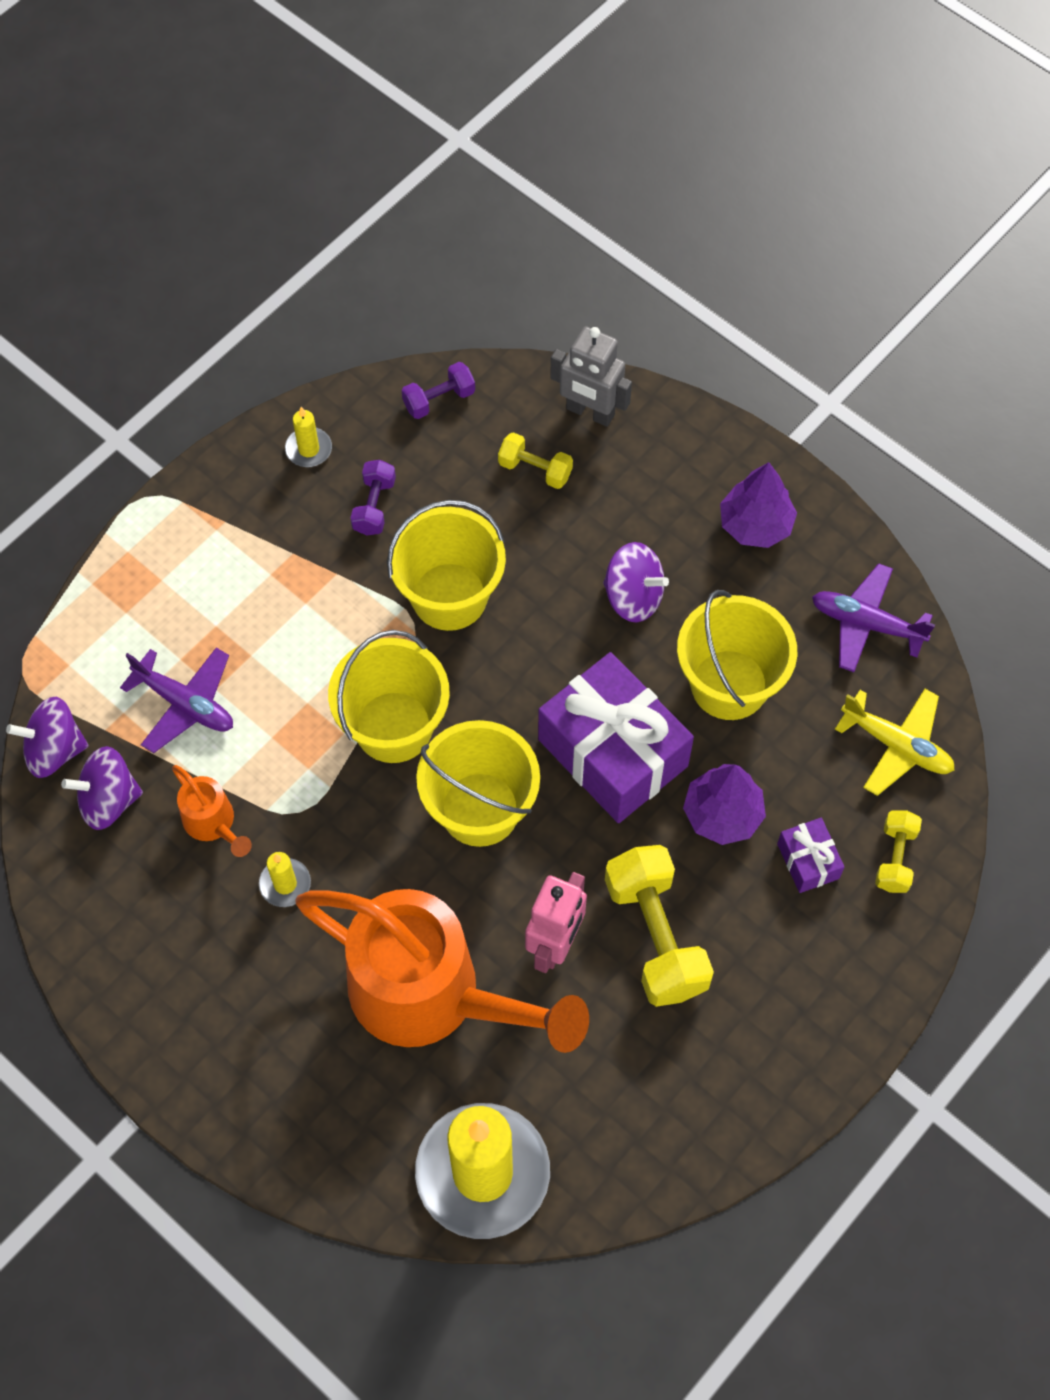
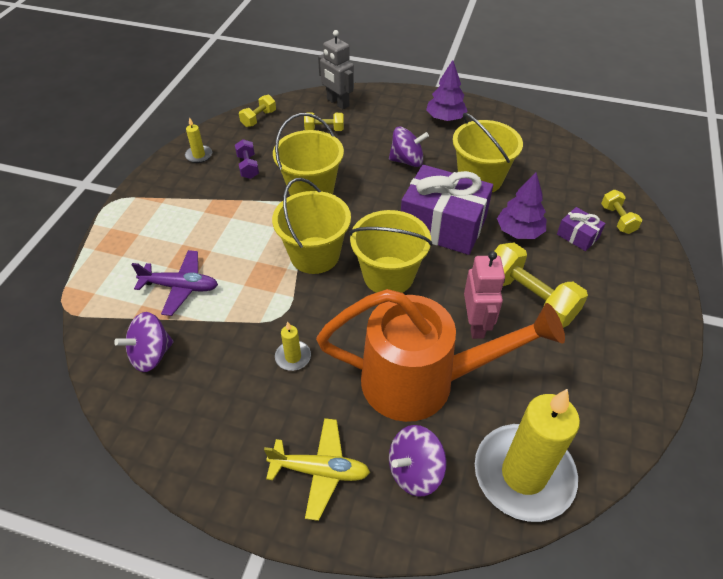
camera: 25 degrees left, 15 degrees down
(54, 750) = (101, 340): purple spinning top -> purple spinning top (415, 471)
(213, 823) = (228, 342): orange watering can -> none
(439, 399) = (258, 119): purple dumbbell -> yellow dumbbell
(590, 412) = (337, 103): grey robot -> grey robot turned 45 degrees clockwise
(866, 624) = (525, 137): purple plane -> none
(896, 745) = (578, 176): yellow plane -> yellow plane (320, 471)

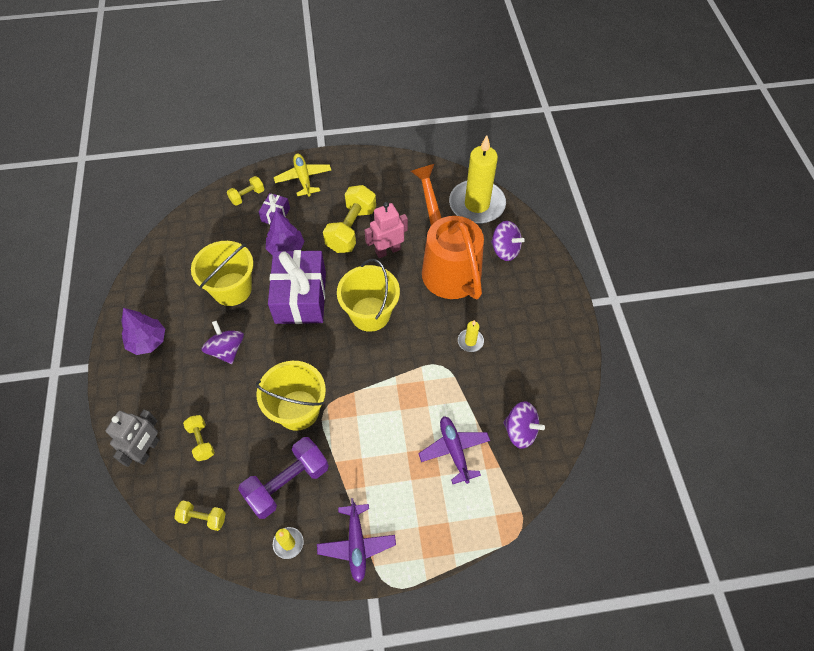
camera: 115 degrees left, 10 degrees up
(161, 192) = (356, 544): none -> purple plane
(248, 167) = (287, 483): purple dumbbell -> purple dumbbell, size x1.89
(314, 255) = (374, 371): yellow bucket -> none
(320, 471) = (533, 293): yellow plane -> yellow plane (303, 178)

